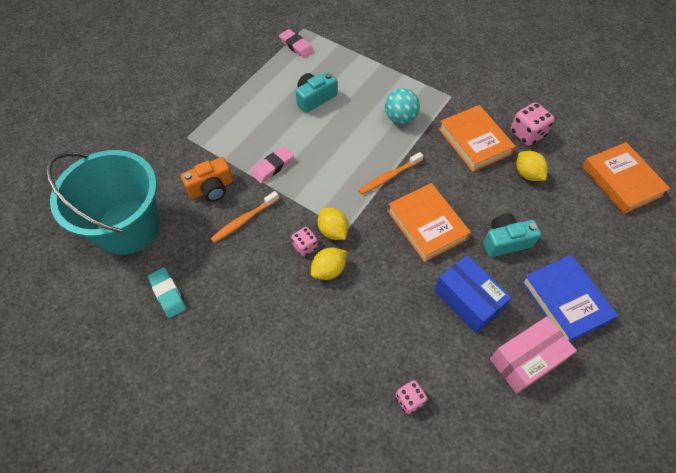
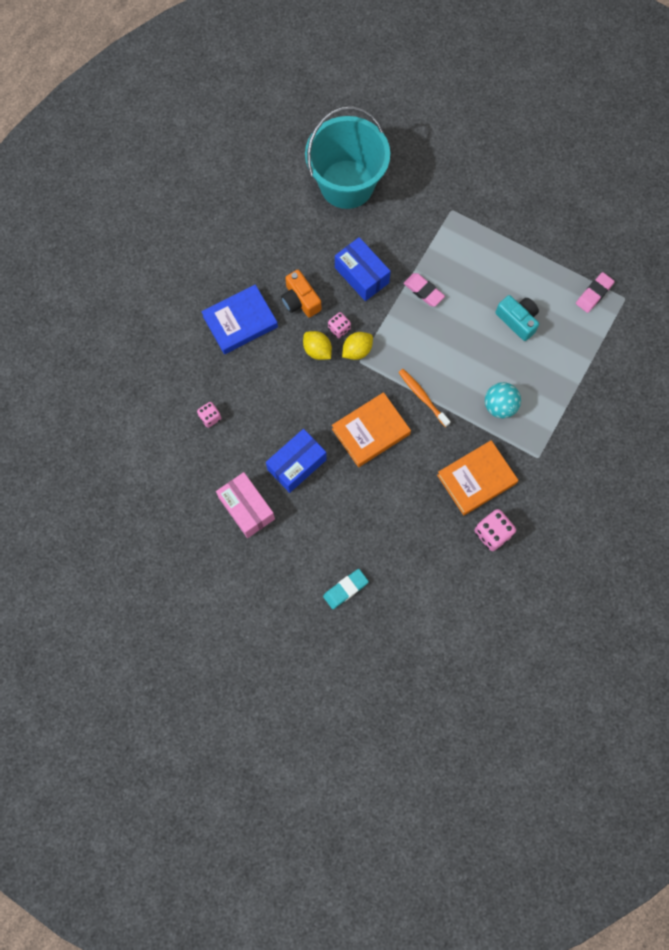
camera: 85 degrees right, 15 degrees up
(168, 294) = (286, 229): turquoise eraser -> turquoise eraser (345, 589)
(211, 188) = (394, 242): orange camera -> orange camera (300, 300)
(244, 220) = (362, 275): orange toothbrush -> blue box
(506, 241) = (358, 501): turquoise camera -> none
(527, 174) = (439, 528): yellow lemon -> none
(565, 301) = (302, 547): blue book -> blue book (240, 322)
(621, 181) = (440, 621): orange book -> none

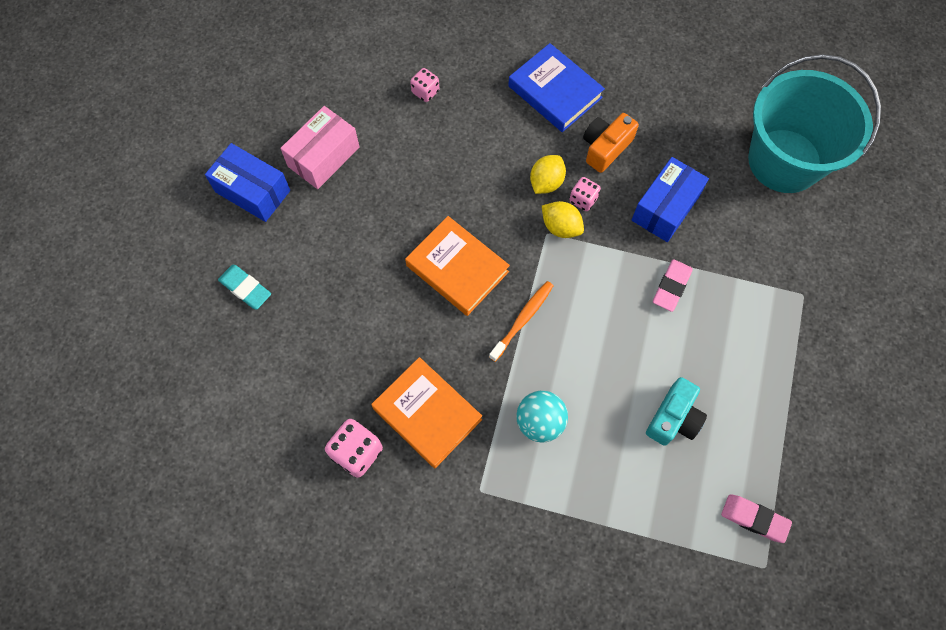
camera: 75 degrees right, 5 degrees down
(297, 464) = (391, 196): blue box -> blue box (253, 191)

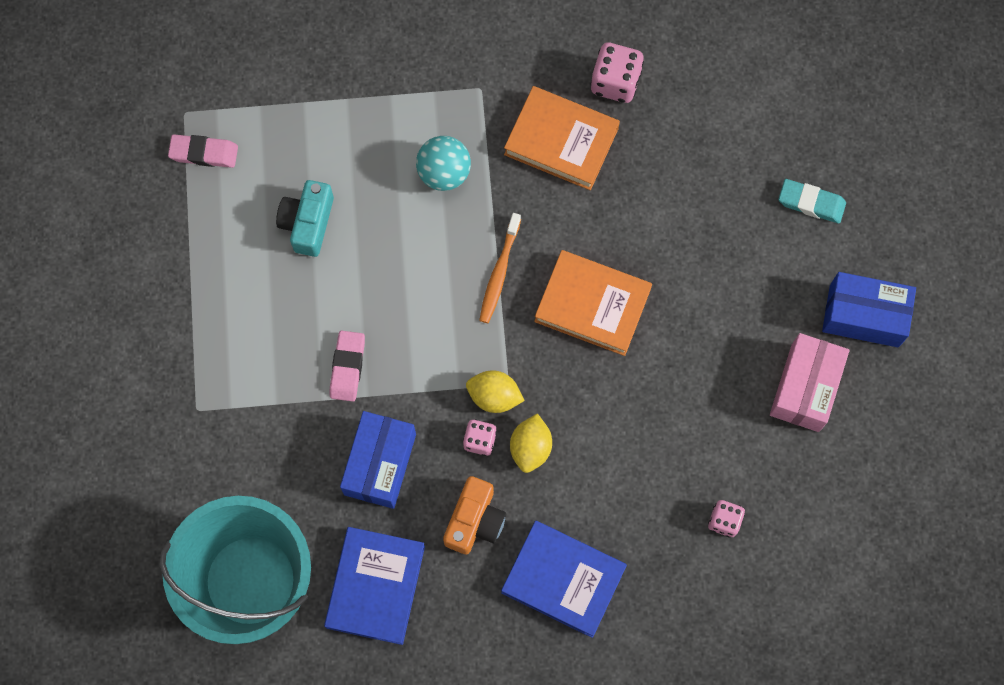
camera: 160 degrees right, 5 degrees up
(692, 129) = (375, 586): none -> blue book

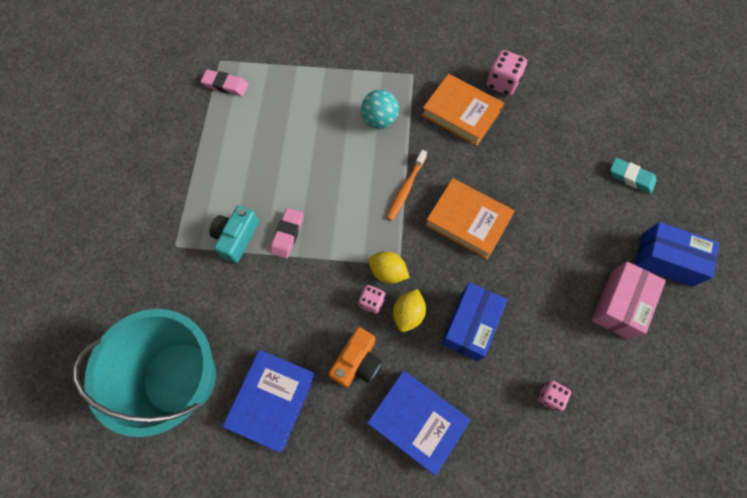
camera: 10 degrees right, 5 degrees down
(308, 223) = (282, 137): turquoise camera -> turquoise camera (236, 237)
(380, 464) = (295, 306): blue box -> blue box (470, 325)

